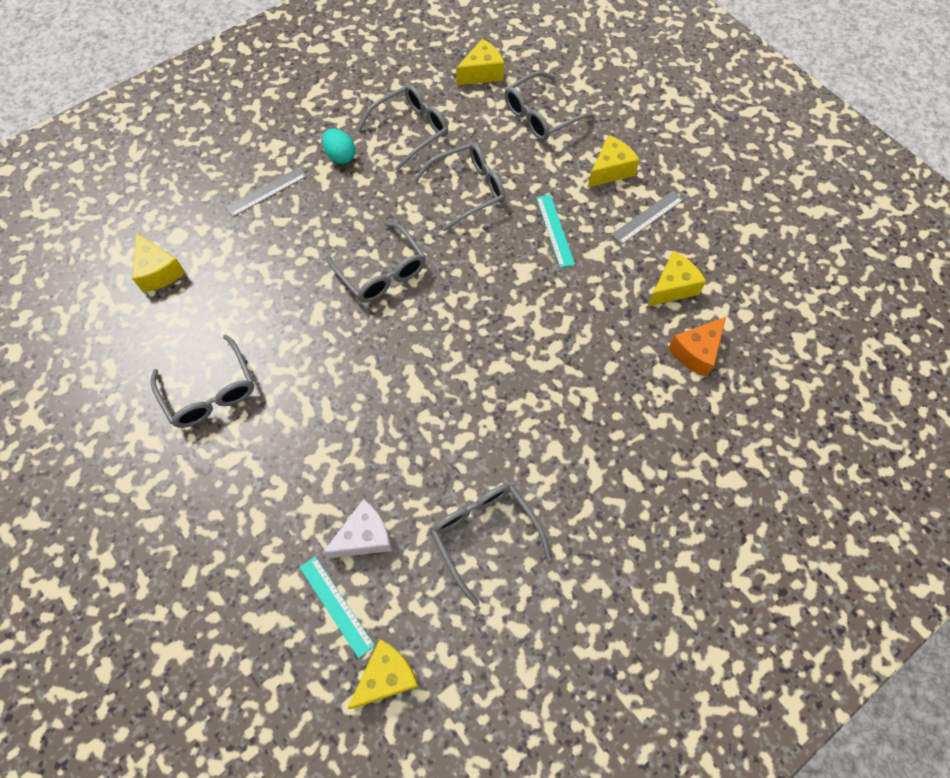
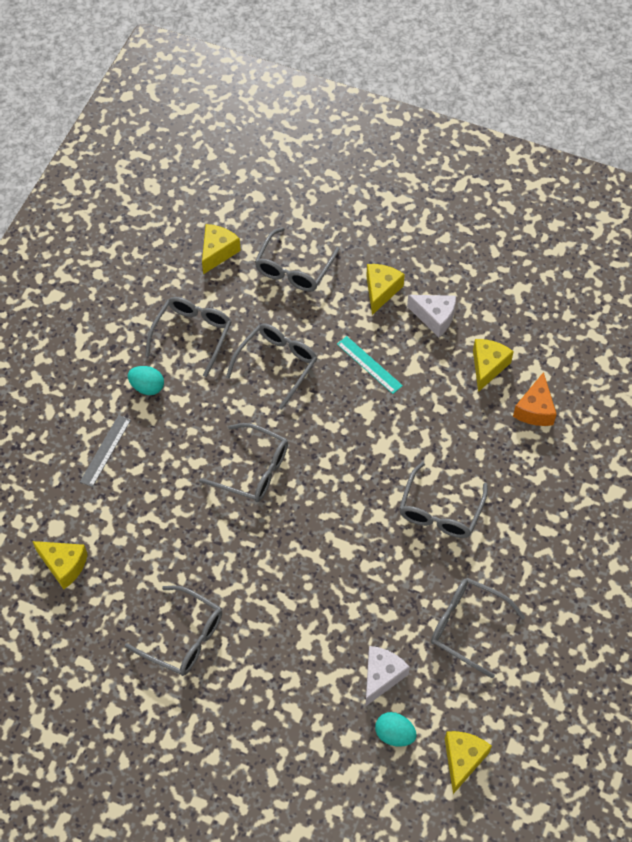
camera: 30 degrees left, 5 degrees down
(336, 605) = (394, 734): turquoise ruler -> turquoise egg
(533, 402) = (440, 511): none -> grey glasses
(647, 217) = (435, 317): grey ruler -> white cheese

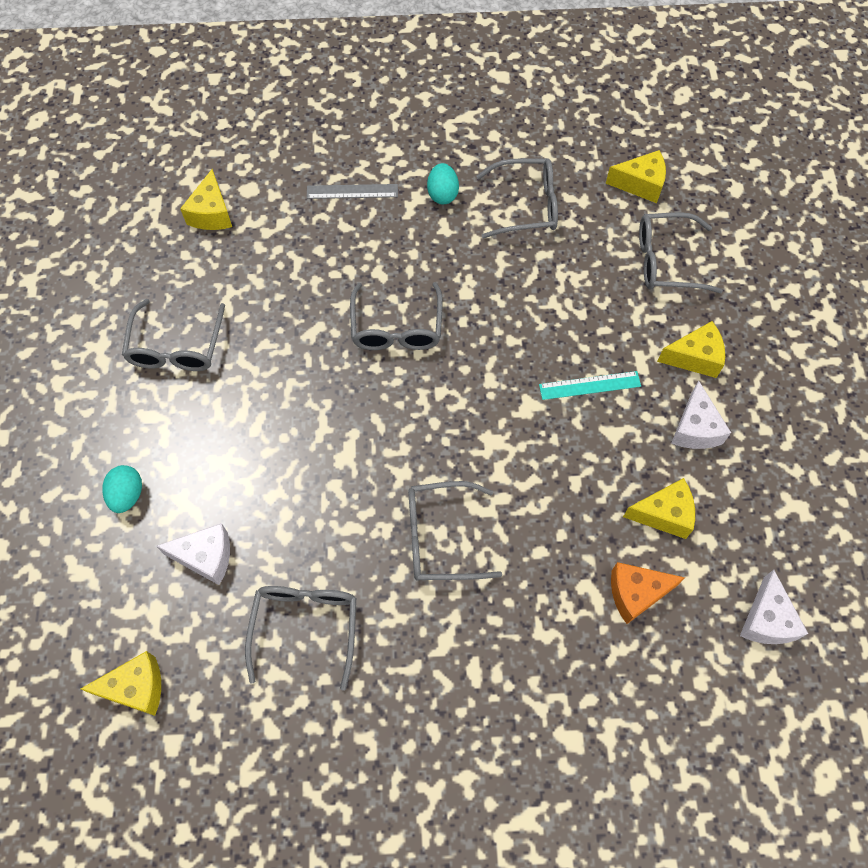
camera: 65 degrees right, 5 degrees up
(277, 364) = (537, 296): grey glasses -> none
(369, 365) = (589, 385): turquoise ruler -> turquoise ruler turned 60 degrees clockwise
(394, 734) = (141, 599): turquoise egg -> turquoise egg (127, 495)
(585, 345) = (766, 620): none -> white cheese

